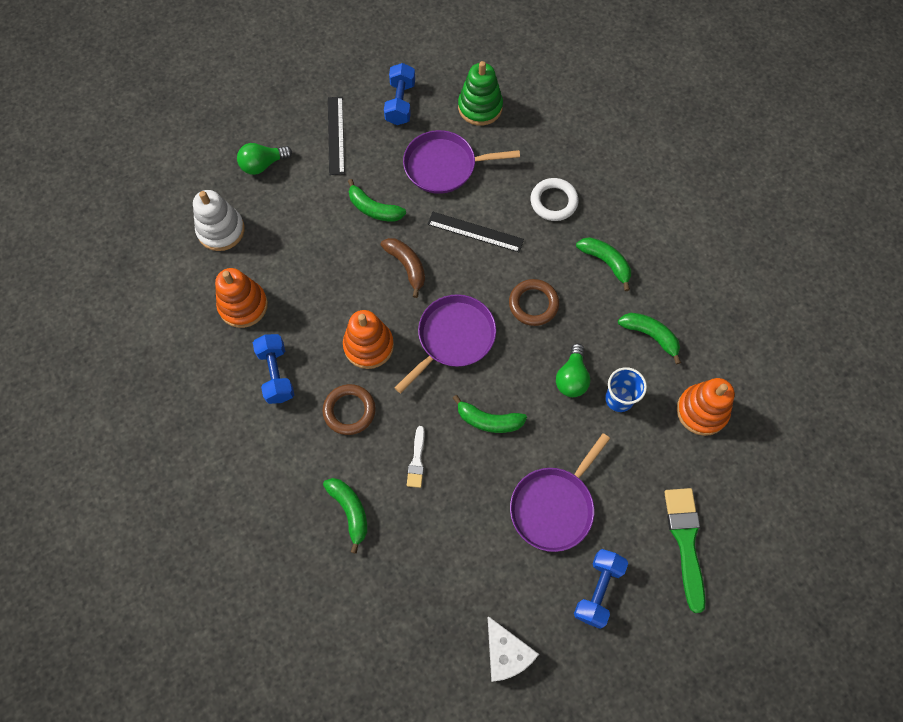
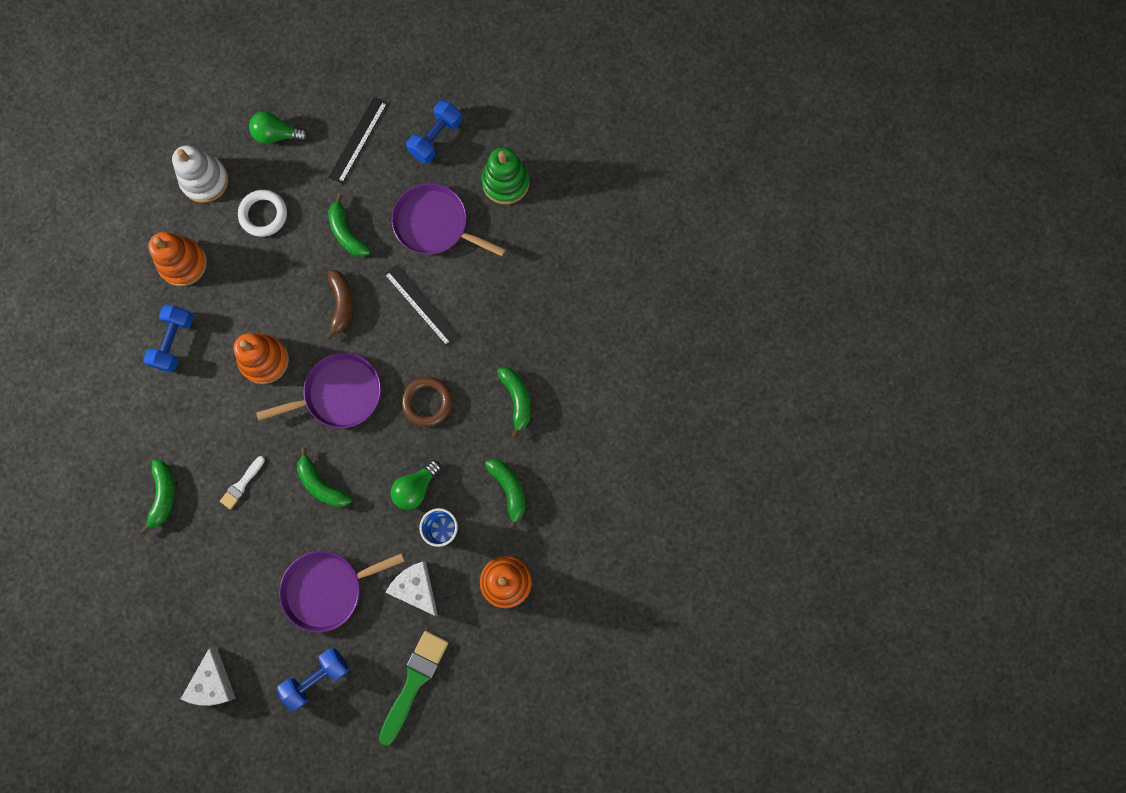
camera: 30 degrees right, 10 degrees up
(349, 411) = (214, 409): brown ring -> none
(553, 202) = (510, 315): white ring -> white ring (263, 214)
(630, 460) = (416, 588): none -> white cheese

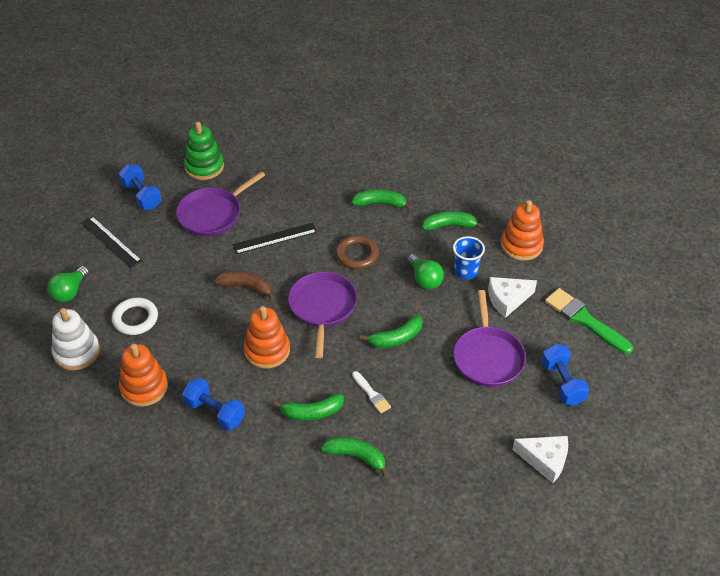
camera: 70 degrees left, 30 degrees down
(347, 233) = (186, 268): green banana -> green banana (312, 412)

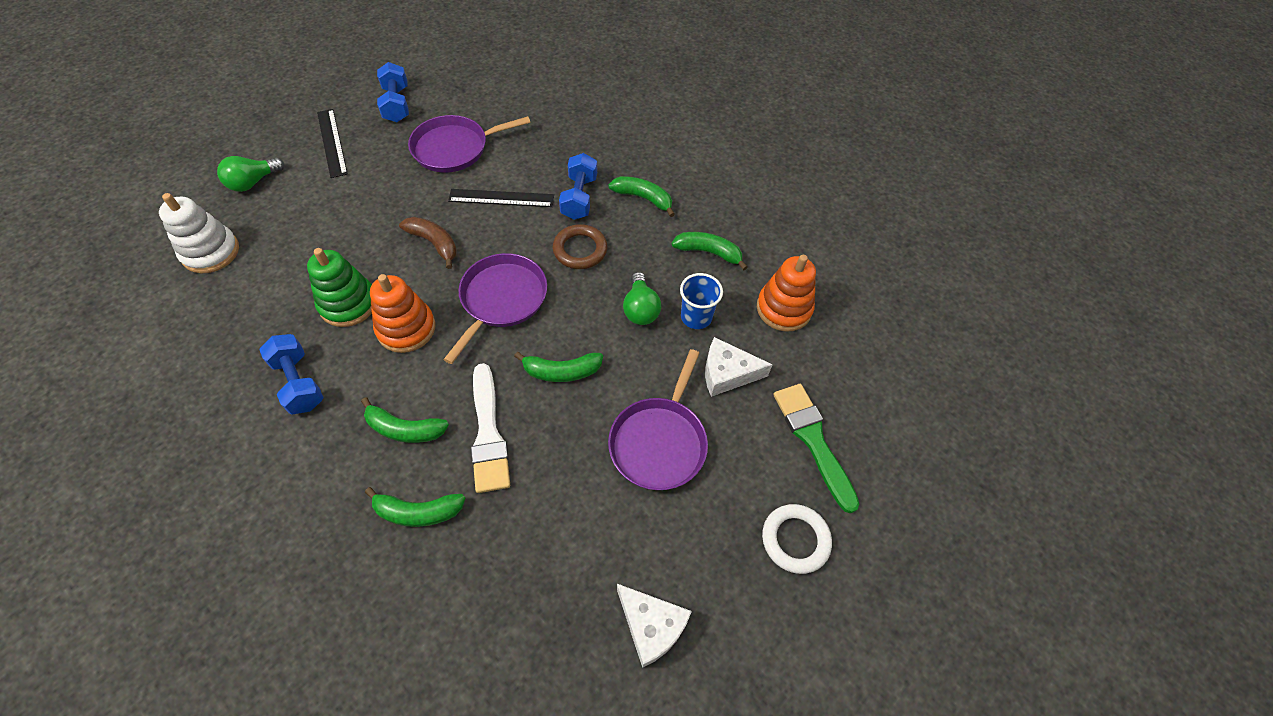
camera: 20 degrees right, 10 degrees up
(135, 319) = (295, 237): white ring -> white ring (795, 540)
(144, 387) = (247, 321): orange stacking toy -> none
(204, 167) = (480, 94): green stacking toy -> green stacking toy (348, 304)
(356, 456) = (418, 512): green banana -> green banana turned 135 degrees clockwise
(371, 394) = (488, 434): white brush -> white brush, size x1.86
(562, 383) = (736, 519): blue dumbbell -> blue dumbbell (579, 197)

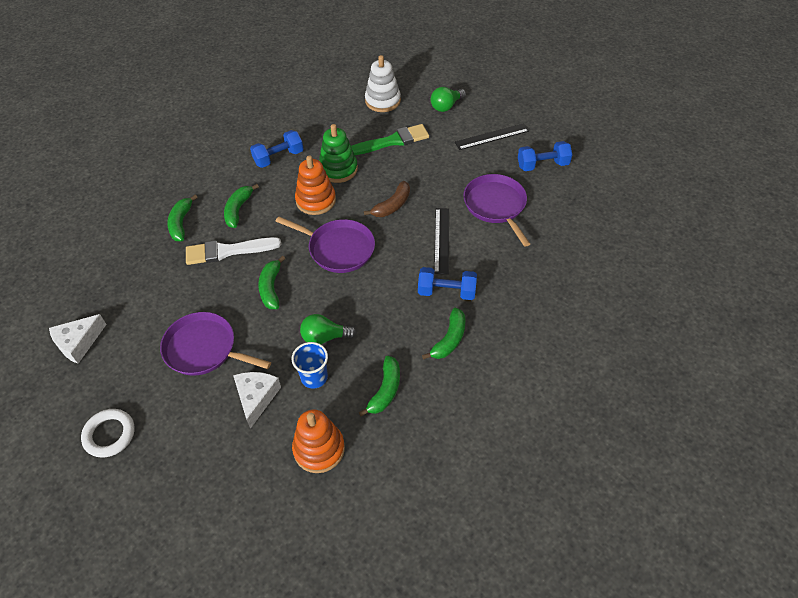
camera: 95 degrees right, 5 degrees down
(253, 182) = (446, 106): green light bulb -> green light bulb turned 90 degrees counterclockwise
(580, 250) = (387, 294): brown ring -> none
(813, 440) = (186, 458): green brush -> green brush (392, 141)

